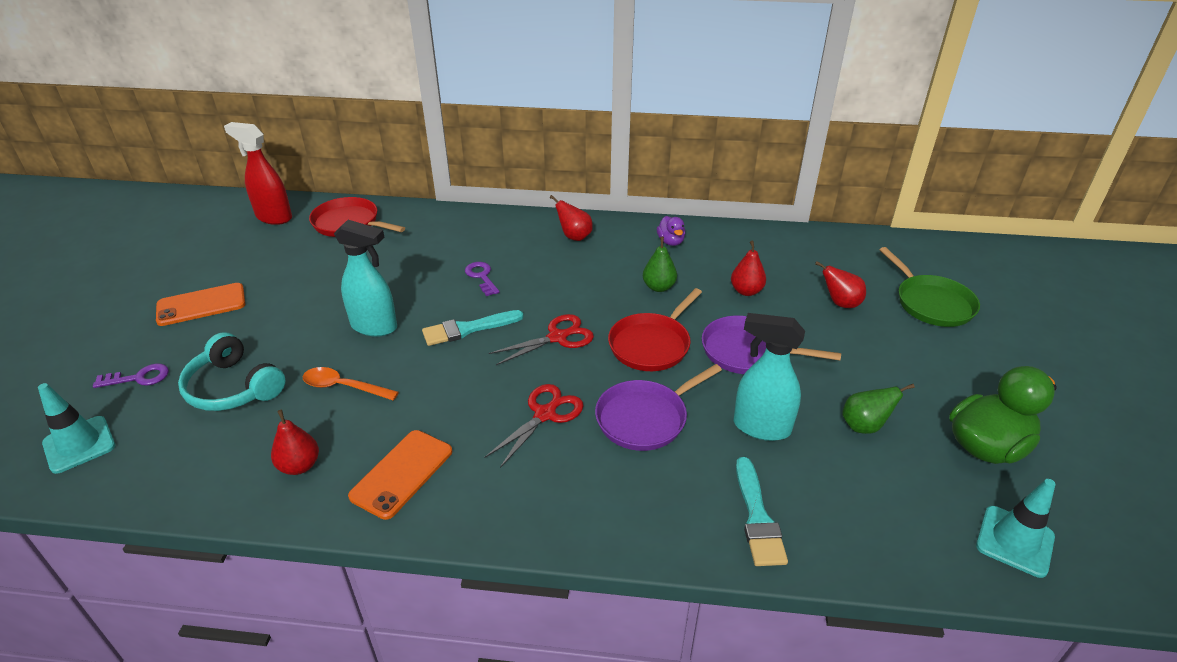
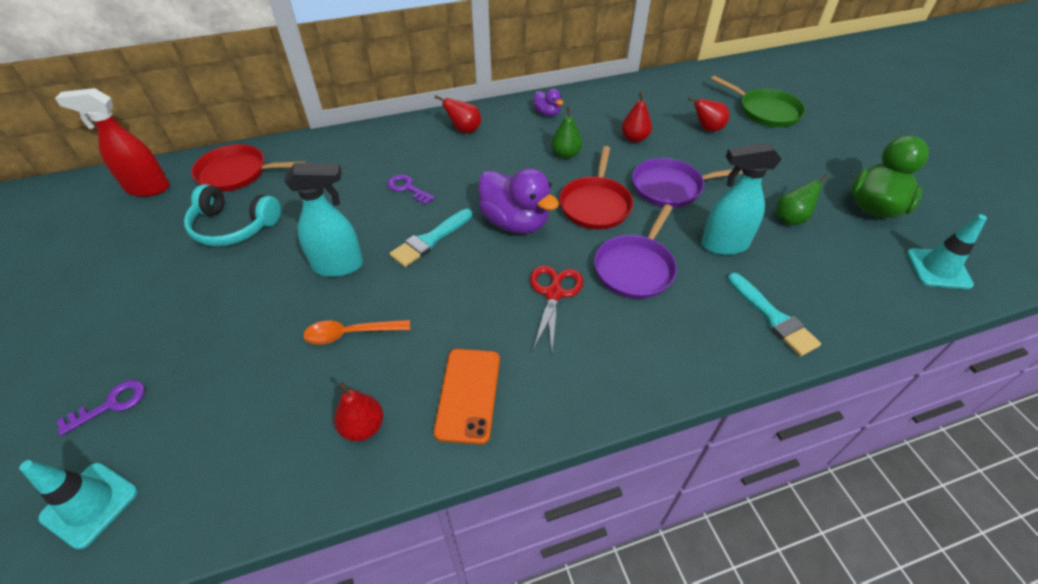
camera: 25 degrees left, 10 degrees up
(201, 305) = (129, 302): orange phone -> none
(233, 387) = (232, 376): turquoise headphones -> turquoise headphones (233, 226)
(558, 337) = (515, 222): red scissors -> purple duck

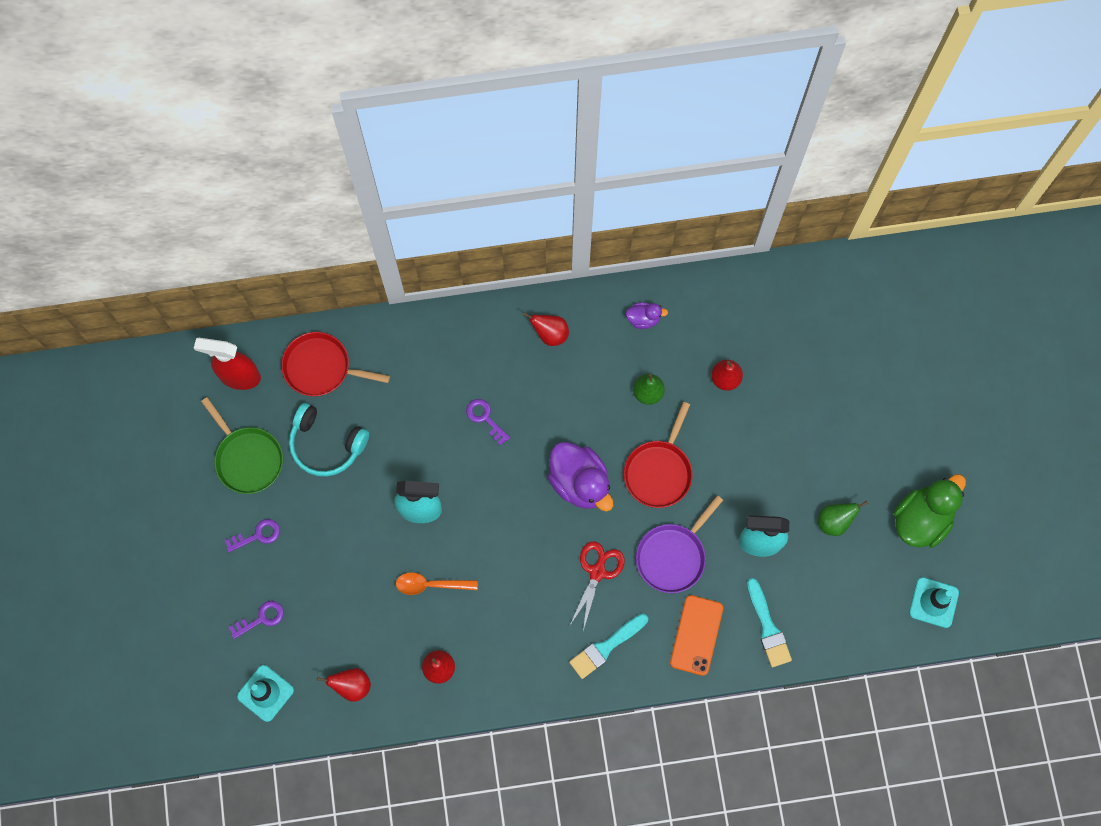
camera: 10 degrees right, 25 degrees up
(130, 315) = (257, 535): none -> purple key
(430, 240) = (501, 492): turquoise brush -> turquoise brush (606, 647)
(468, 394) = (515, 655): orange phone -> orange phone (696, 635)
(547, 113) = (643, 319): purple duck -> purple duck turned 60 degrees counterclockwise
(670, 187) = (737, 460): purple pan -> none
(707, 129) = (807, 375): red pear -> red pear (352, 686)
(766, 111) = (885, 355): green pan -> green pan (248, 459)

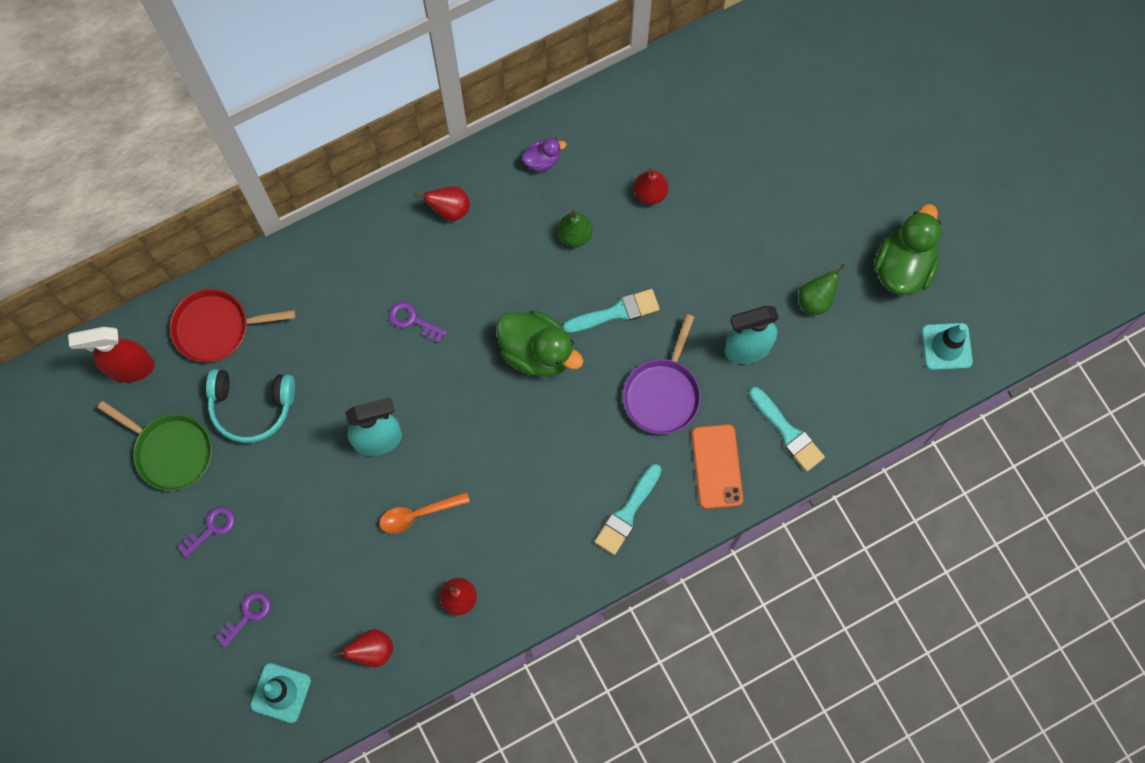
camera: 20 degrees left, 0 degrees up
(580, 482) = (537, 352): purple duck -> green duck
(597, 571) = (590, 438): red scissors -> none
(659, 472) = (616, 312): red pan -> turquoise brush

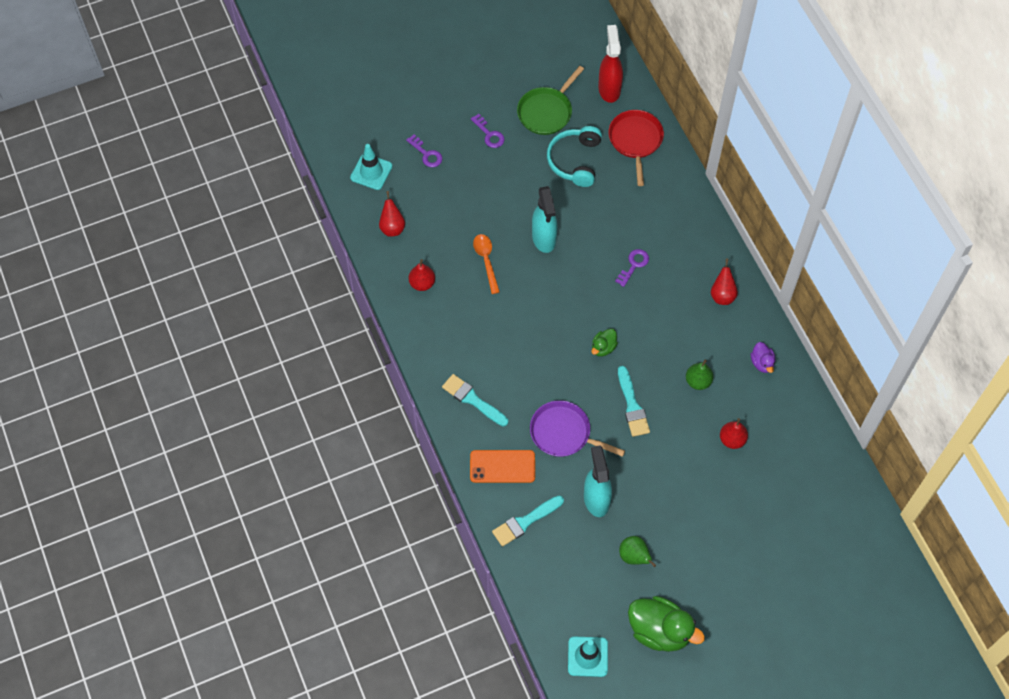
camera: 95 degrees right, 10 degrees down
(537, 352) = (603, 347): green duck -> green duck, size x0.50

